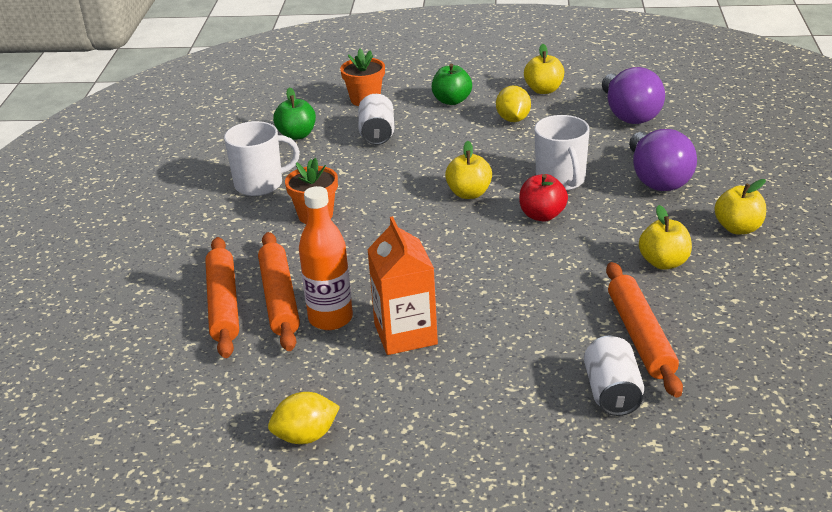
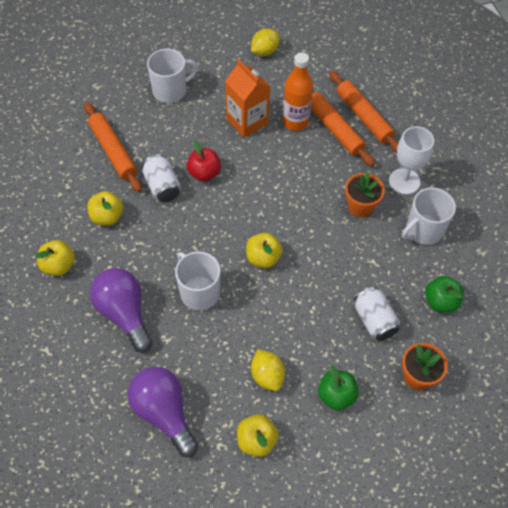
camera: 155 degrees right, 25 degrees up
(238, 227) = (404, 181): none -> white goblet
(514, 406) = (170, 91): none -> white mug
(542, 215) = (201, 246): red apple -> red apple (204, 173)
(612, 393) = (122, 110): white can -> white can (162, 186)

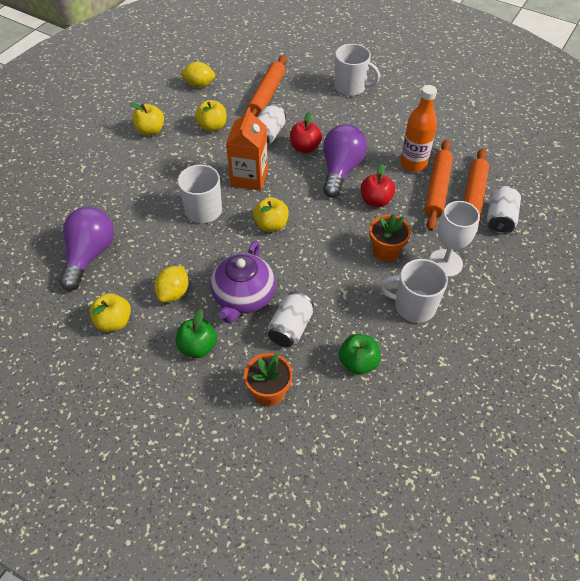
camera: 50 degrees right, 5 degrees down
(124, 313) = (147, 184): purple light bulb -> purple light bulb (341, 170)
(247, 121) = (378, 139): orange carton -> orange carton (249, 177)
(264, 51) = (452, 108): yellow lemon -> yellow lemon (199, 85)
(307, 173) = (375, 200): none -> red apple
(317, 330) = (243, 297): none -> purple teapot
(397, 118) = (499, 219): none -> white can

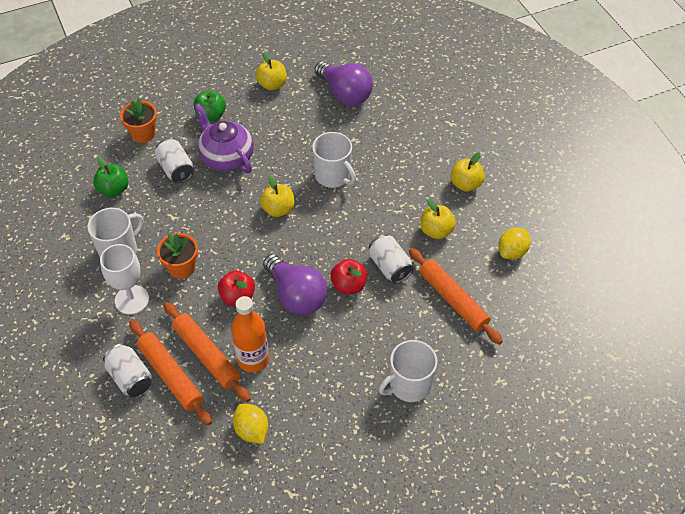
camera: 125 degrees right, 0 degrees up
(174, 293) = (267, 123): yellow lemon -> yellow lemon (252, 430)
(249, 177) = (345, 223): orange carton -> none

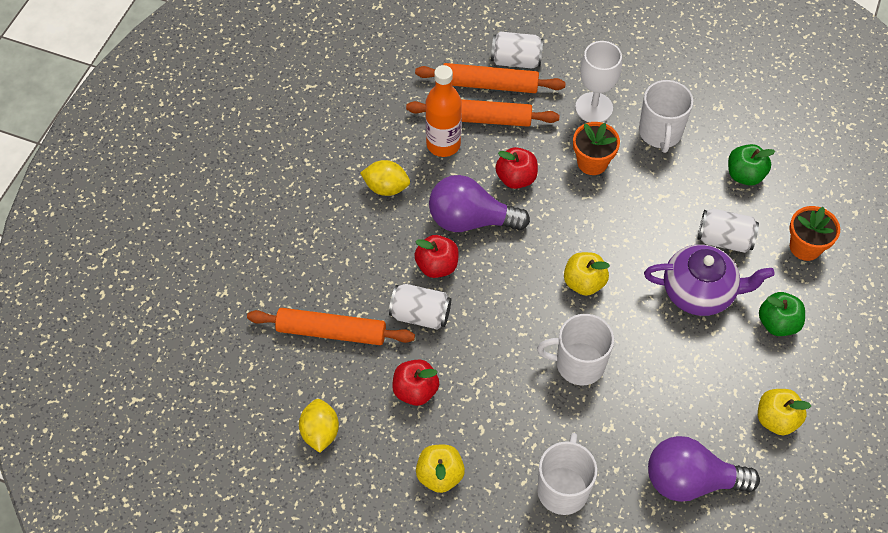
camera: 135 degrees right, 5 degrees up
(252, 430) = (384, 99): yellow lemon -> yellow lemon (386, 187)
(409, 385) = (298, 226): white mug -> white mug (563, 489)
(436, 231) = (415, 390): yellow apple -> red apple

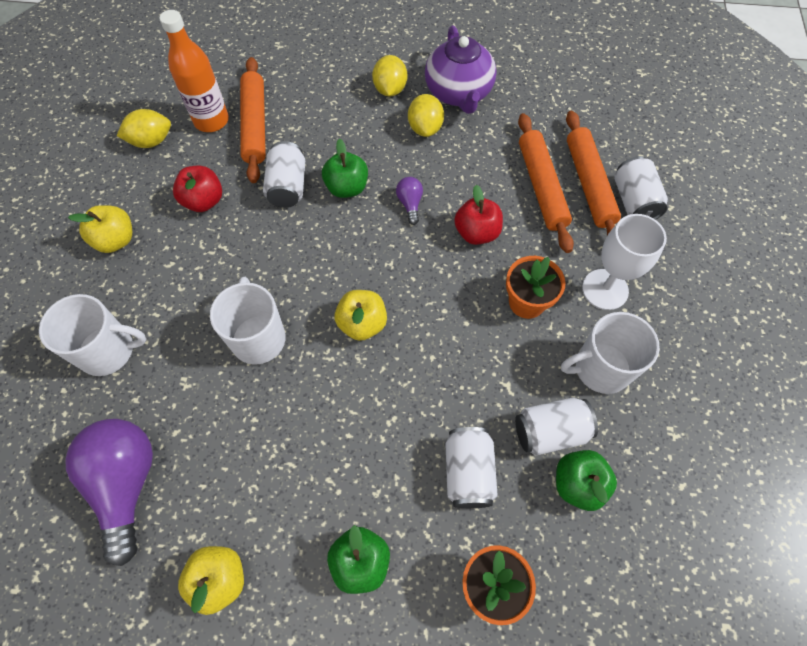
camera: 75 degrees right, 5 degrees up
(326, 205) = (390, 89): none -> yellow lemon
(437, 266) = (347, 188): red apple -> green apple
(443, 144) = (494, 161): orange bottle -> orange bottle (211, 121)
(470, 220) = (410, 204): purple light bulb -> purple light bulb, size x0.44
(699, 292) = (382, 453): purple teapot -> purple teapot (458, 93)
(703, 180) = (550, 432): none -> white can

